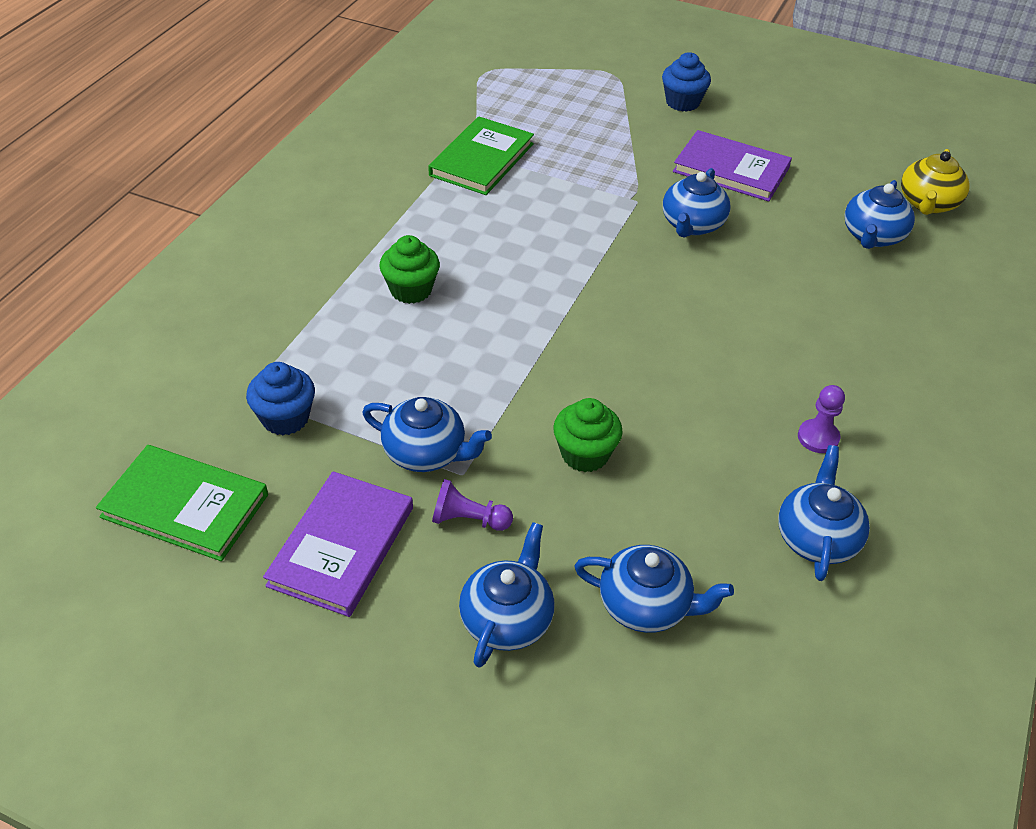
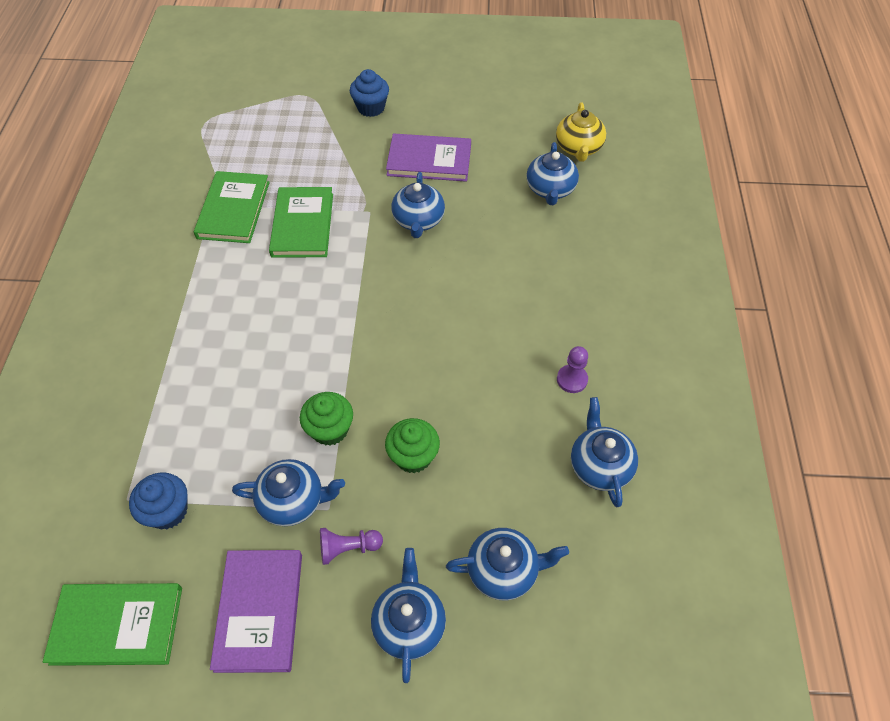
camera: 20 degrees left, 10 degrees up
(411, 290) = (223, 353): green cupcake -> green cupcake (330, 429)
(553, 194) = (303, 225): none -> green book

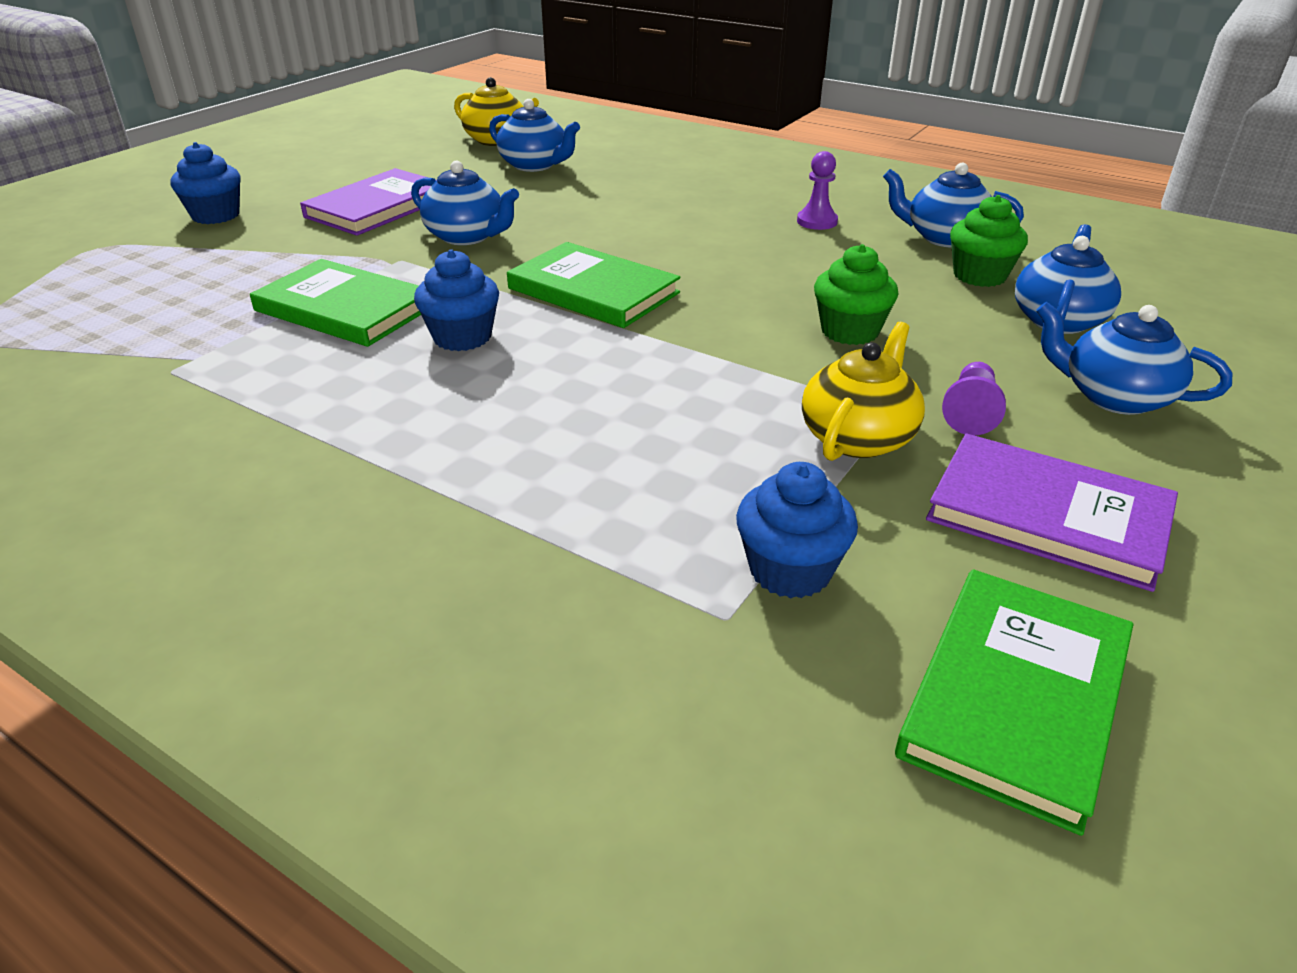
camera: 60 degrees left, 20 degrees down
(234, 210) = (214, 354): green book -> green book (593, 291)
(293, 501) = (858, 437): blue teapot -> yellow teapot
(301, 287) = (462, 337): none -> blue cupcake
(330, 429) = (752, 377): green cupcake -> green cupcake (979, 276)

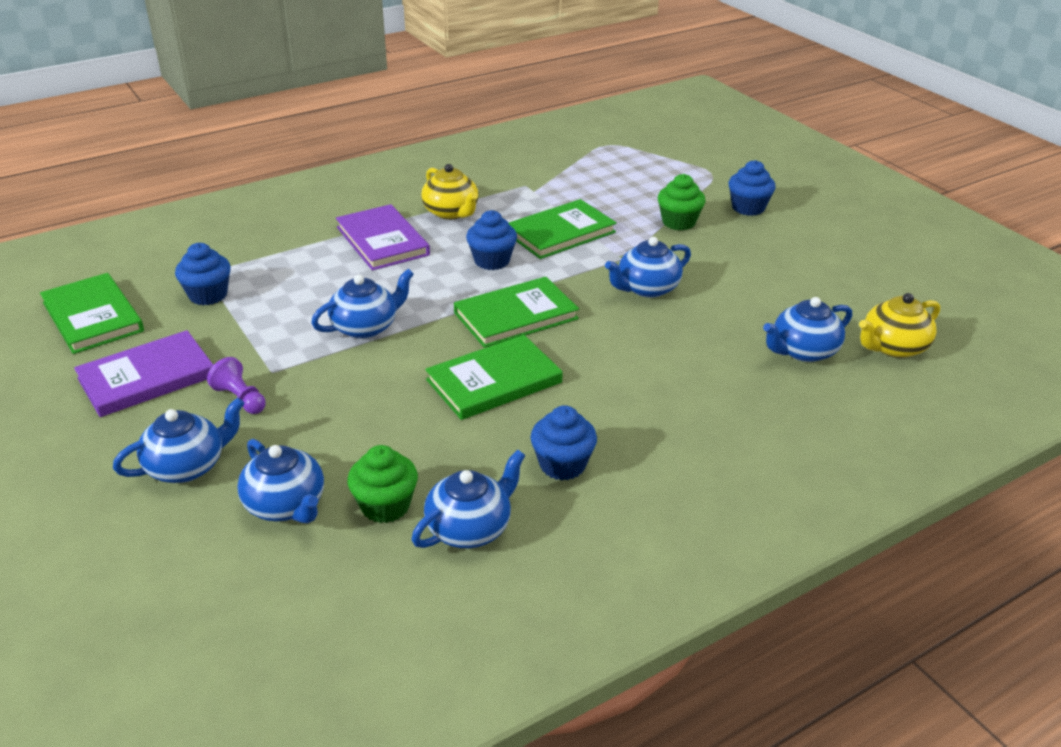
camera: 115 degrees right, 0 degrees up
(378, 207) = (730, 264): purple book -> purple book (382, 241)
(718, 378) = (366, 327): none -> blue teapot
(735, 274) = (494, 381): none -> green book
(817, 221) = (562, 465): purple pawn -> blue cupcake
(849, 331) = (368, 396): green cupcake -> green cupcake (678, 222)
(858, 437) = (265, 350): yellow teapot -> yellow teapot (451, 212)

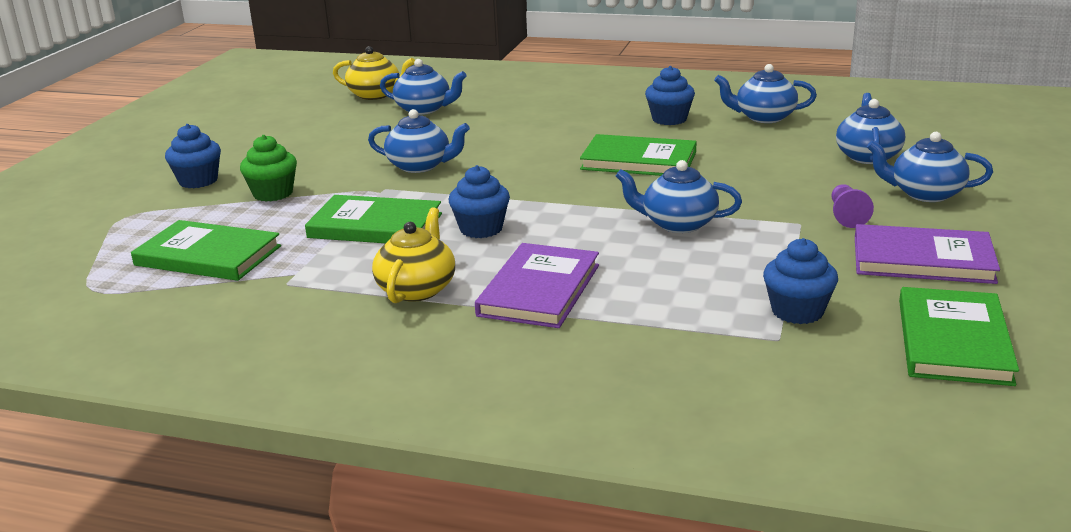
camera: 130 degrees left, 10 degrees down
(385, 506) = (802, 138): green cupcake -> none
(516, 316) = (548, 186): green book -> green book (208, 256)

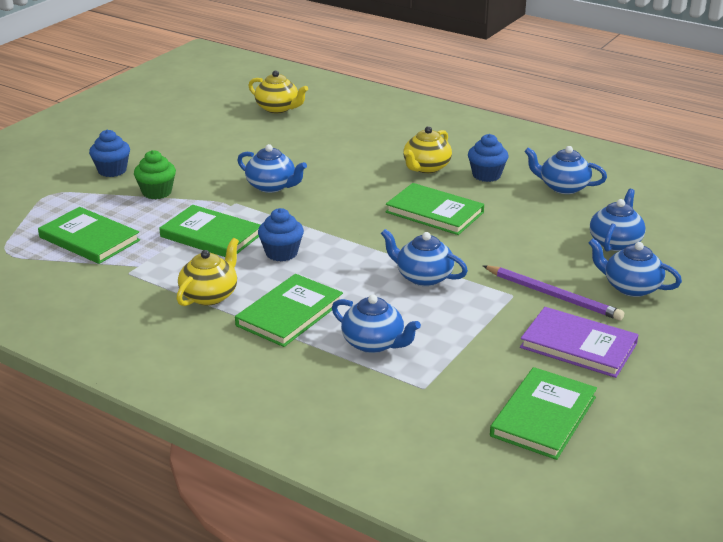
camera: 15 degrees right, 5 degrees up
(424, 109) = (306, 130): blue teapot -> blue teapot (374, 343)
(539, 290) = (290, 314): purple book -> green book
(594, 122) = (426, 167): none -> yellow teapot
(797, 311) = (453, 369): blue cupcake -> none
(846, 216) = (553, 295): purple pawn -> purple pencil

